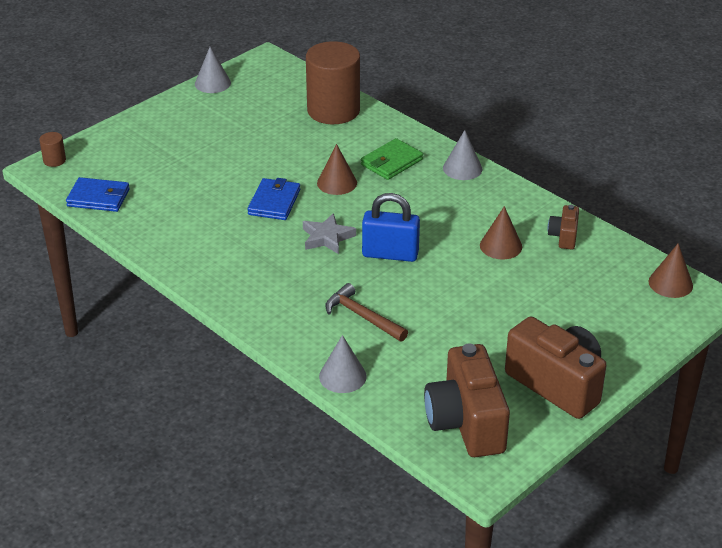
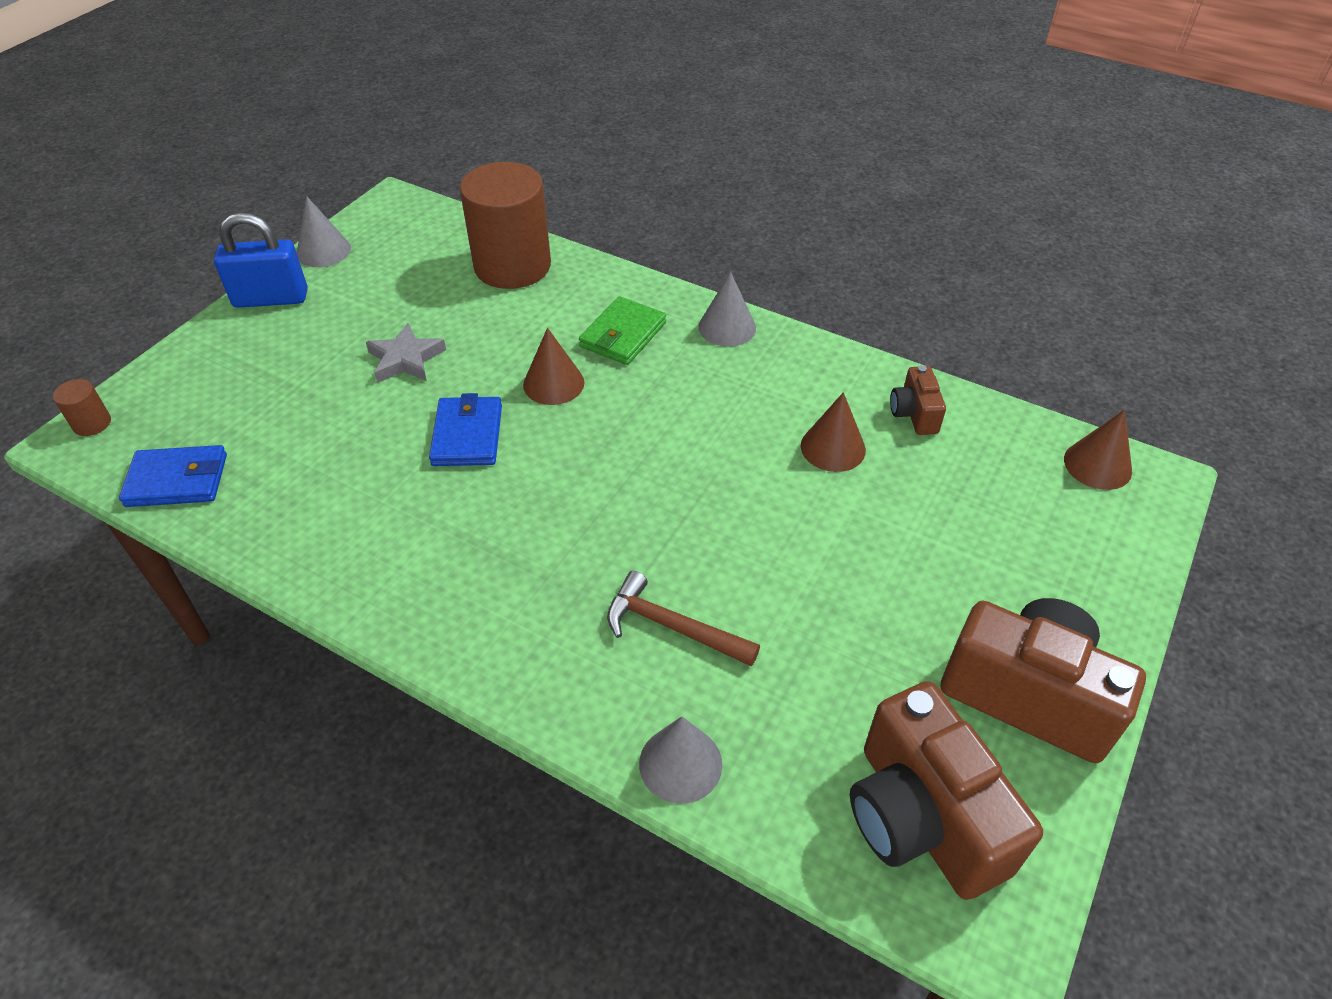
camera: 15 degrees left, 10 degrees up
(327, 237) = (568, 484): grey star -> grey star (405, 359)
(390, 254) = (675, 496): blue padlock -> blue padlock (271, 299)

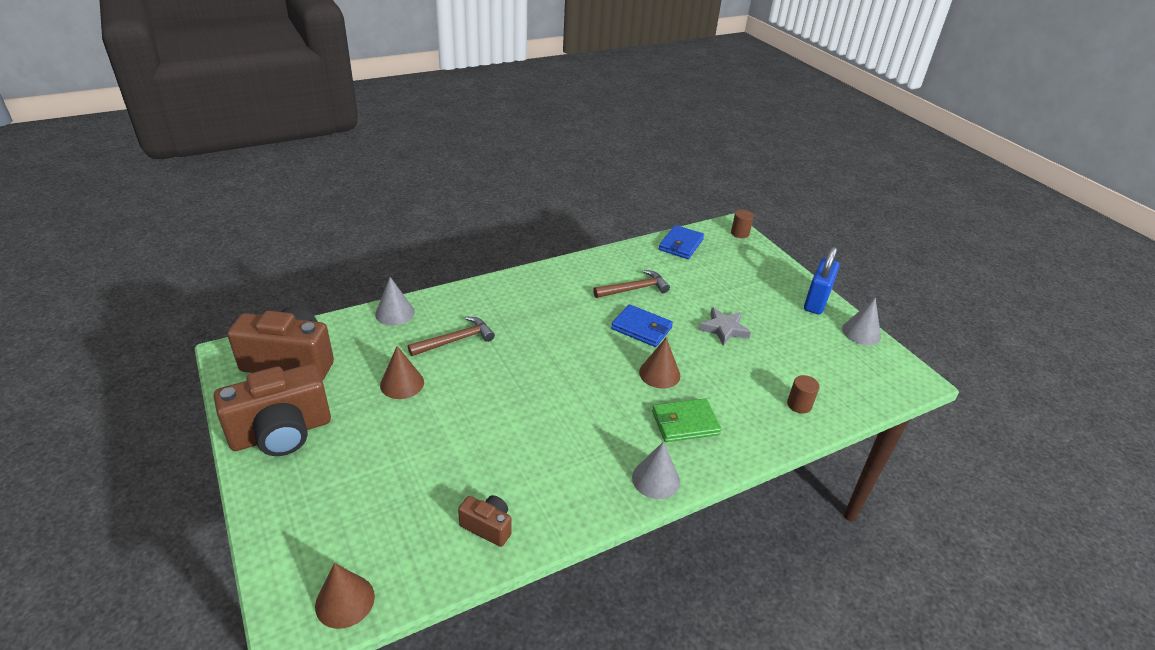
camera: 120 degrees right, 10 degrees down
(366, 482) = (634, 289): none -> brown hammer
(512, 266) = (799, 405): brown cylinder -> brown cylinder, size x0.40
(623, 335) = (685, 423): green wallet -> green wallet turned 75 degrees counterclockwise
(833, 447) = (500, 464): brown cone -> brown cone (402, 383)

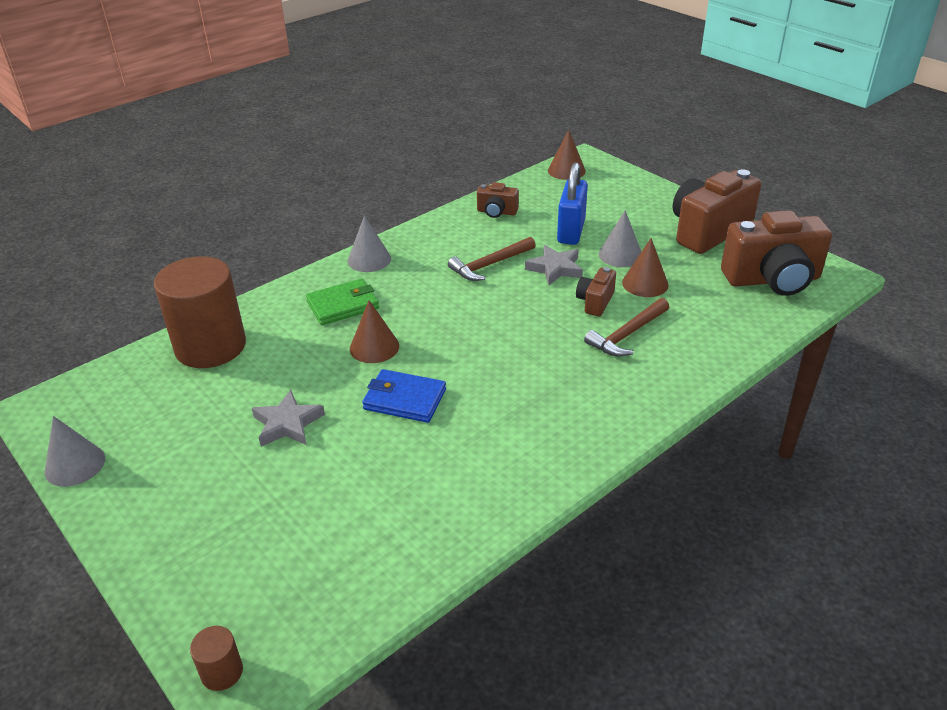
camera: 170 degrees right, 0 degrees up
(395, 313) = (726, 350): grey cone -> grey cone (620, 255)
(459, 375) = (595, 302): none -> brown camera
(471, 420) = (555, 268): none -> grey star
(634, 289) = (427, 463): brown hammer -> brown hammer (490, 265)
(681, 244) = (354, 595): blue wallet -> none
(799, 405) = (210, 346): brown cylinder -> brown cylinder, size x2.48
(816, 301) = (122, 510): blue padlock -> blue padlock (571, 231)

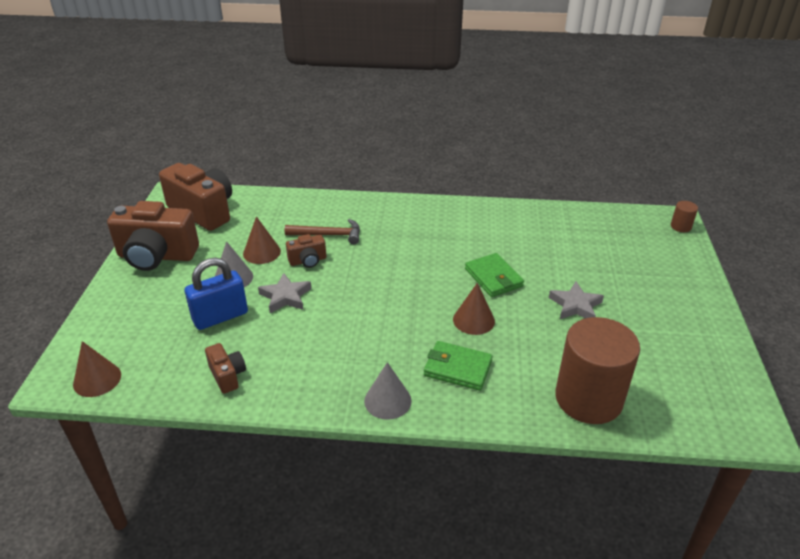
camera: 135 degrees left, 0 degrees up
(75, 465) = (732, 361): grey cone -> none
(405, 399) = (493, 277): blue wallet -> green wallet
(490, 265) = (316, 329): brown hammer -> none

